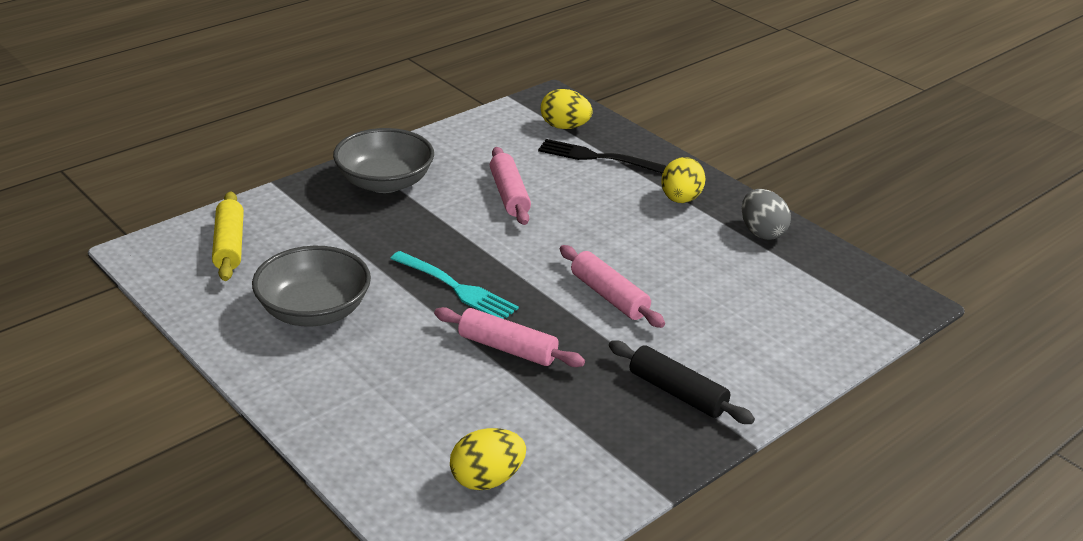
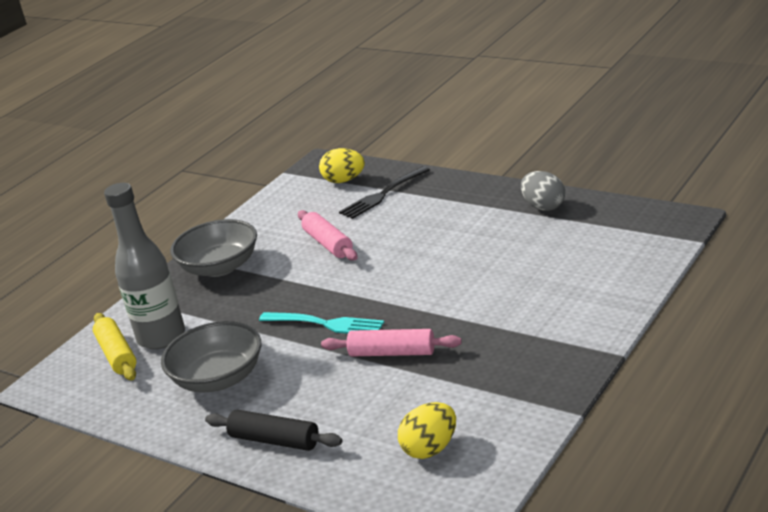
camera: 10 degrees left, 5 degrees down
(283, 241) = (161, 337): none -> grey bottle
(597, 157) = (383, 194): black fork -> black fork turned 45 degrees counterclockwise
(609, 296) = (451, 290): pink rolling pin -> none
(677, 393) = (543, 339): black rolling pin -> black rolling pin (274, 440)
(680, 199) = (467, 203): yellow egg -> none

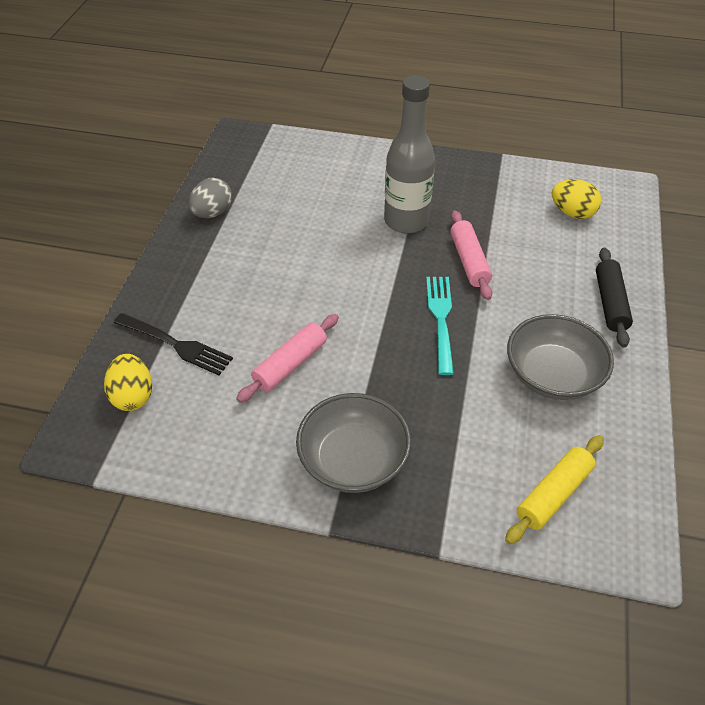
camera: 115 degrees left, 20 degrees up
(161, 337) = (507, 461): grey bottle -> grey bottle (406, 221)

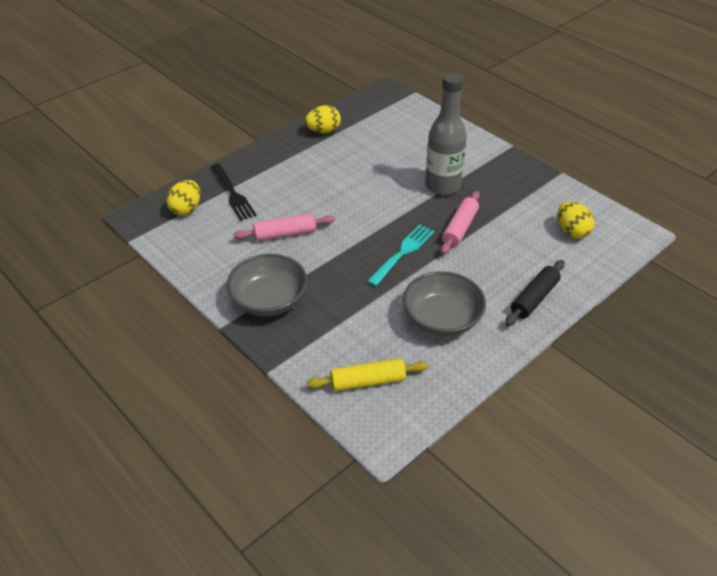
camera: 35 degrees right, 5 degrees down
(212, 213) = (323, 131): grey egg -> yellow egg

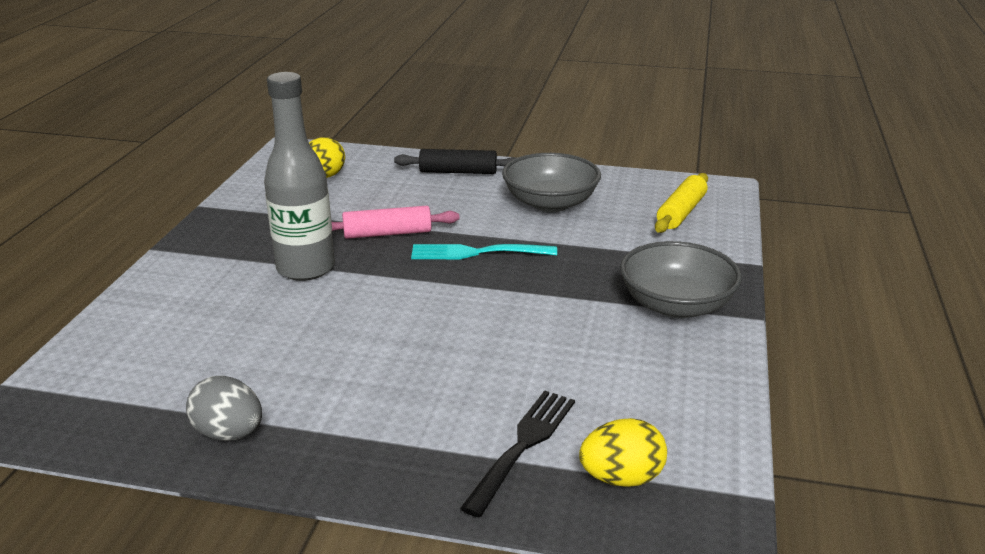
camera: 125 degrees left, 15 degrees down
(285, 234) = (550, 347): pink rolling pin -> none
(323, 131) = (229, 433): yellow egg -> grey egg
(368, 381) = (681, 212): yellow rolling pin -> yellow rolling pin turned 75 degrees clockwise

